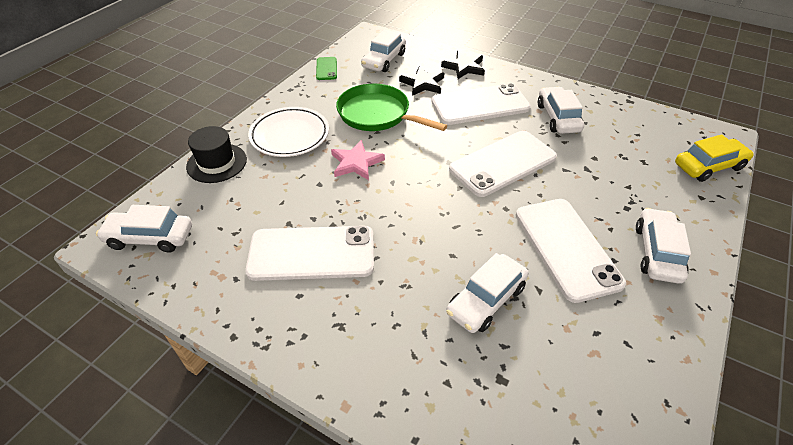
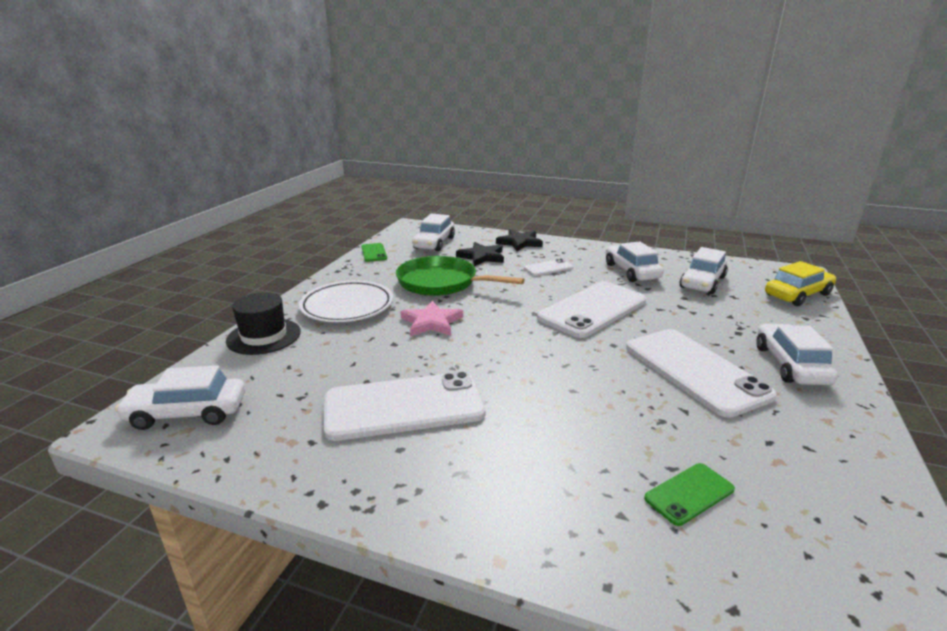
camera: 10 degrees left, 20 degrees down
(480, 105) = (548, 268): white phone -> white phone, size x0.47
(486, 300) = (630, 426): white car -> white car (702, 282)
(507, 372) = (689, 493): none -> green phone

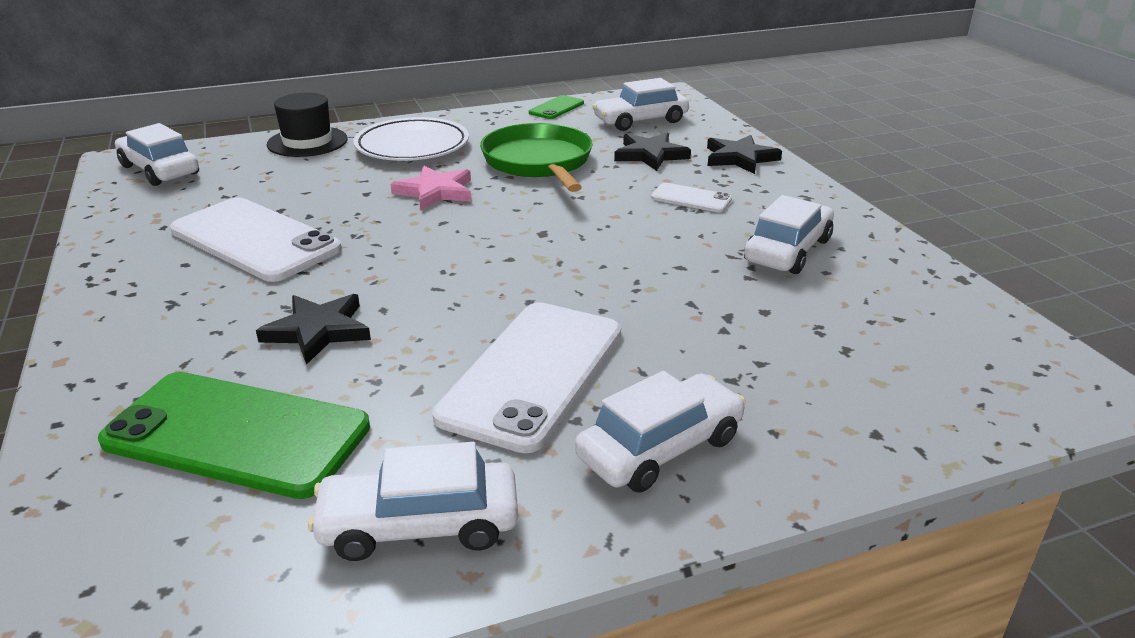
camera: 50 degrees right, 5 degrees up
(577, 422) = (318, 331): none -> black star
(592, 309) = (611, 261): white phone -> none
(689, 493) = (237, 434): green phone -> green phone, size x2.12
(702, 282) = (853, 311): white car -> white car (419, 525)
(797, 295) = (970, 408): yellow car -> none

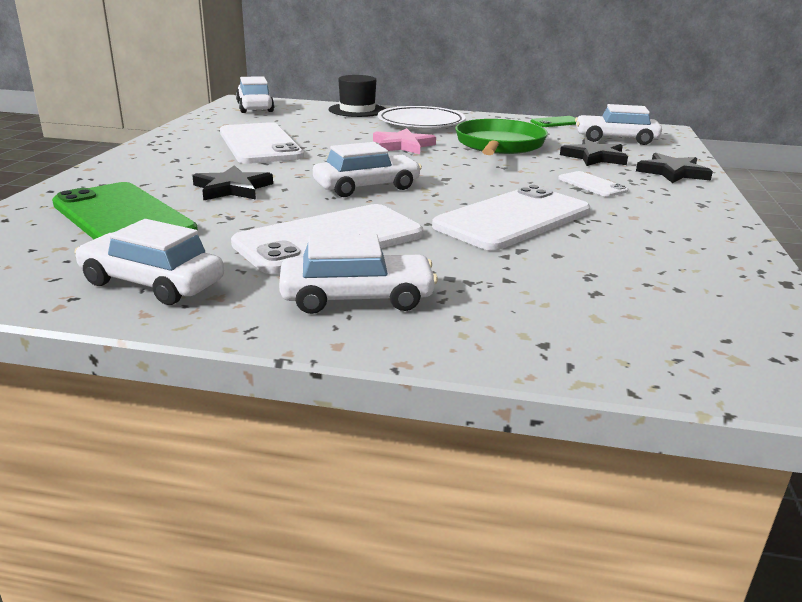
camera: 30 degrees right, 5 degrees down
(675, 274) = (513, 219): none -> white phone
(788, 250) = (633, 228): white car -> white car (367, 187)

